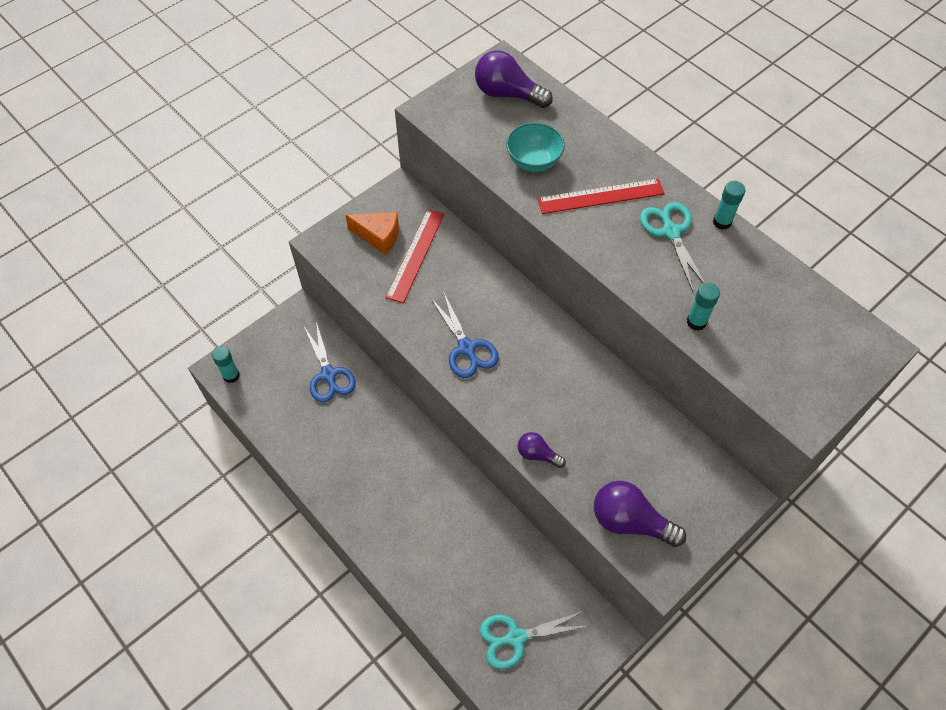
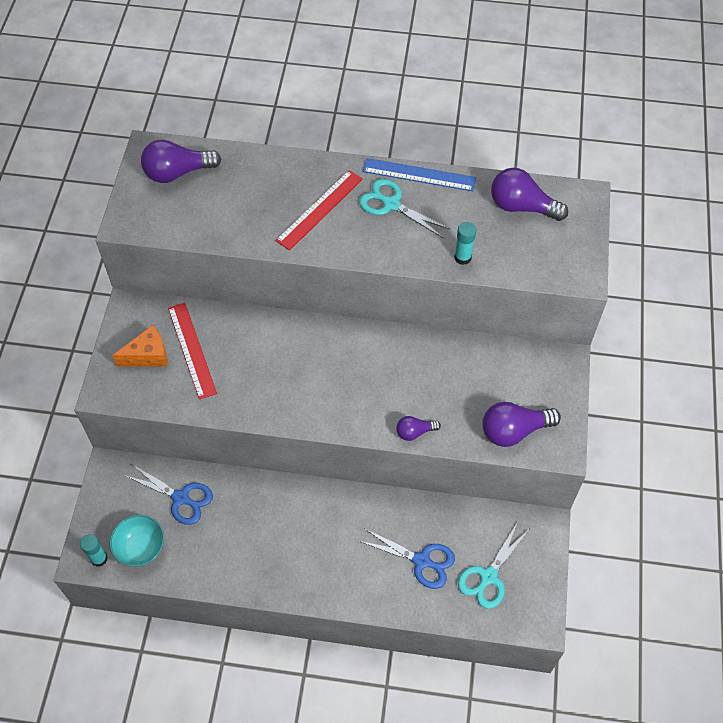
camera: 40 degrees left, 0 degrees up
(467, 348) = (296, 393): blue scissors -> blue scissors (422, 561)
(533, 161) = (247, 214): turquoise bowl -> turquoise bowl (141, 548)
(722, 222) = (419, 174): turquoise glue stick -> blue ruler
(799, 313) = (521, 206): none -> purple light bulb

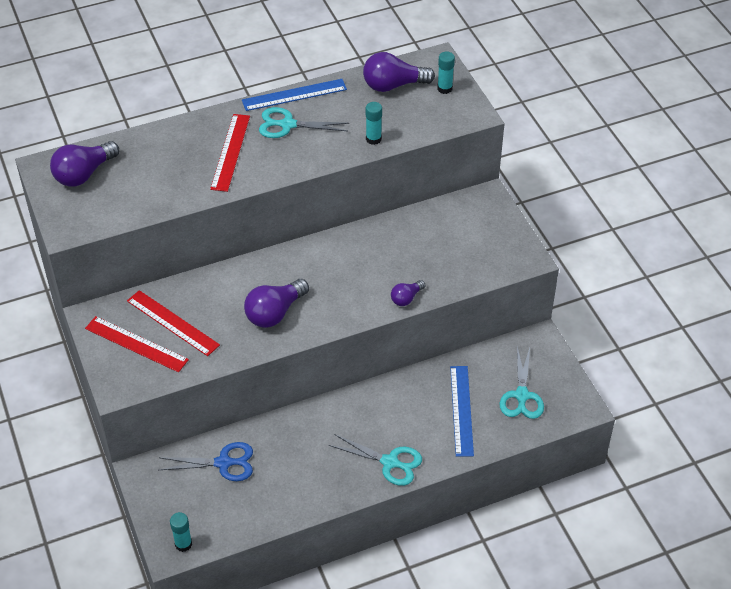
camera: 30 degrees left, 10 degrees down
(141, 548) = (216, 518): turquoise bowl -> none
(148, 355) = (136, 344): orange cheese -> red ruler
(323, 578) = (390, 462): none -> turquoise scissors
(422, 561) = (462, 410): blue scissors -> blue ruler
(514, 431) = (483, 262): purple light bulb -> purple light bulb (275, 313)
(571, 233) = (444, 88): none -> turquoise glue stick

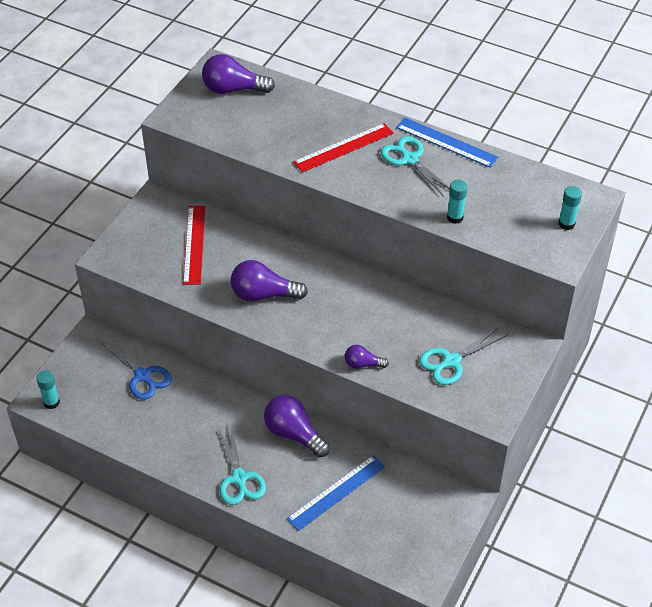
camera: 50 degrees right, 0 degrees up
(136, 344) = (155, 238): red ruler -> none
(393, 85) = (530, 191): purple light bulb -> purple light bulb (293, 434)
(521, 396) = (393, 525): turquoise scissors -> turquoise scissors (451, 361)

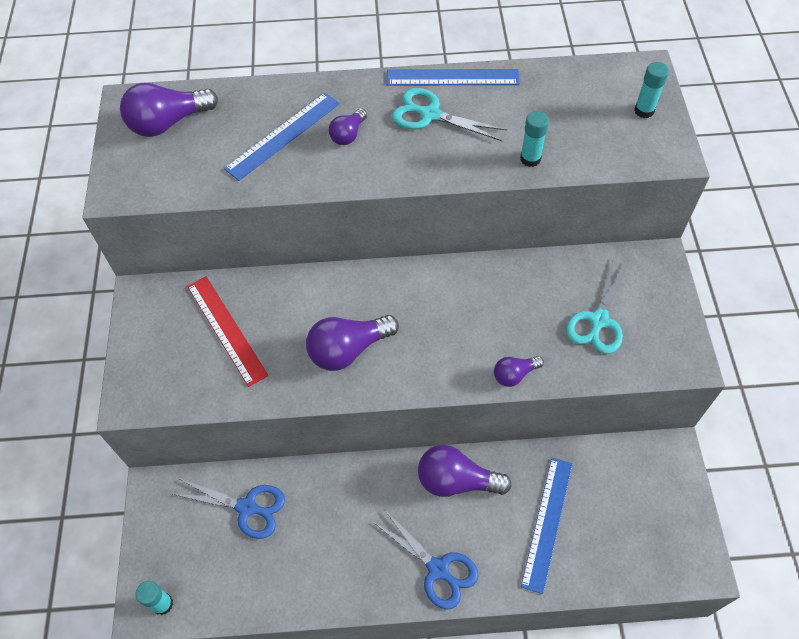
camera: 30 degrees left, 10 degrees up
(239, 478) = (438, 569): turquoise scissors -> blue scissors
(300, 129) = (283, 136): none -> blue ruler
(344, 148) = (348, 135): red ruler -> purple light bulb

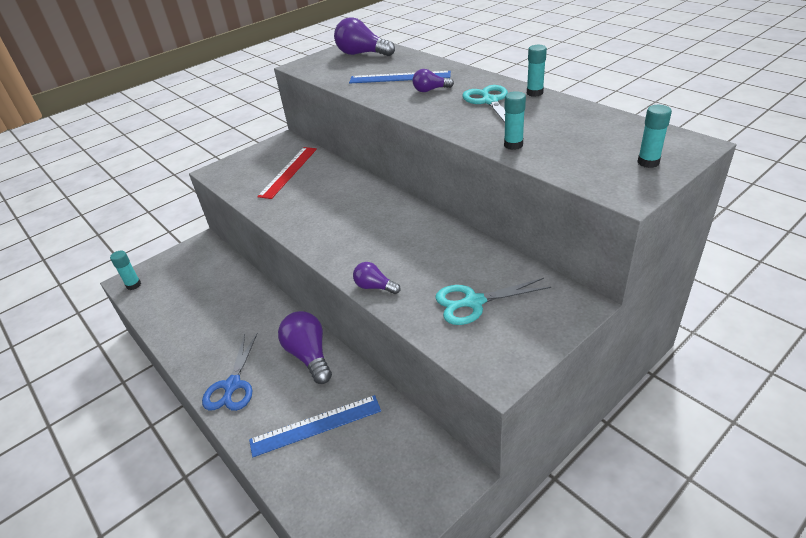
camera: 55 degrees right, 20 degrees down
(247, 507) = (216, 279): blue scissors -> none
(348, 350) = (319, 214): purple light bulb -> none
(452, 77) = (534, 93): blue ruler -> turquoise glue stick

